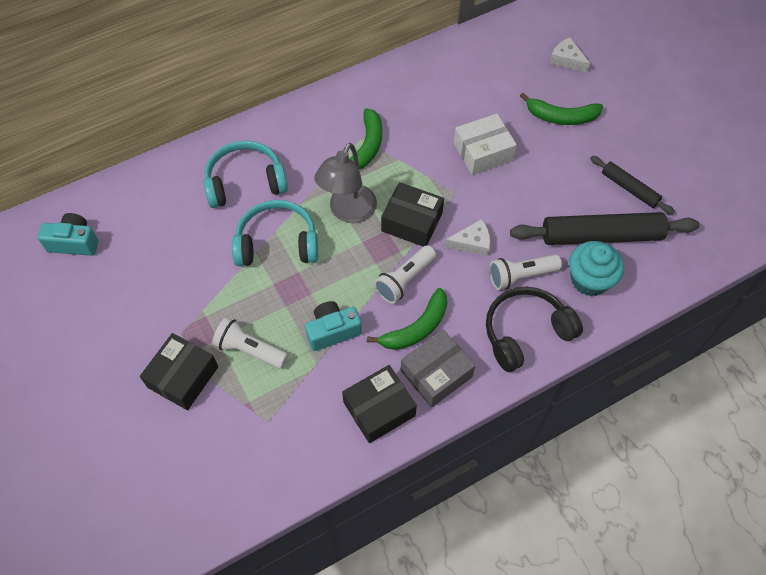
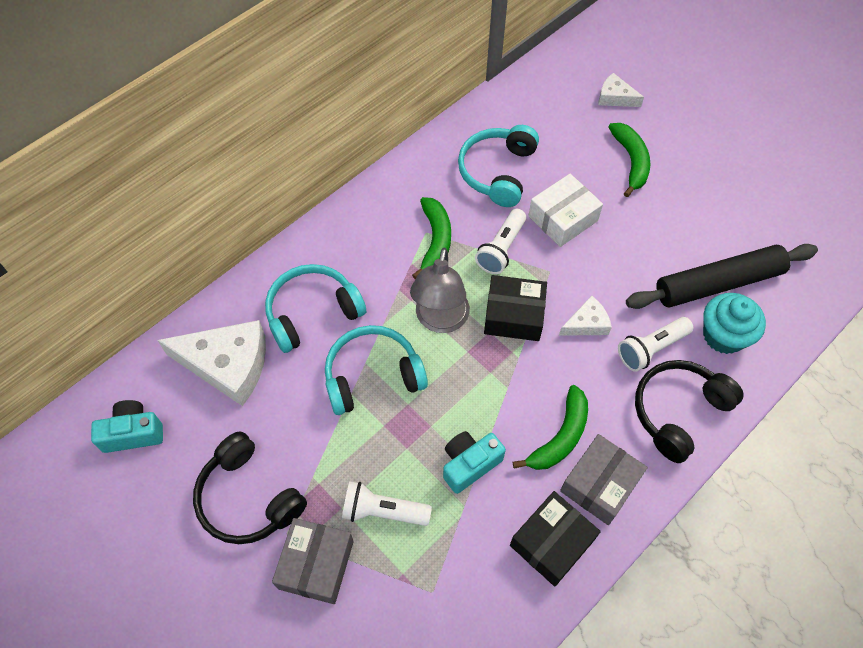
camera: 15 degrees left, 0 degrees up
(147, 313) = (249, 498): none -> black headphones
(164, 208) = (227, 365): none -> white cheese
(183, 377) = (316, 564): black box -> grey box
(404, 280) = (529, 384): white flashlight -> white flashlight (501, 249)
(440, 102) = (498, 172): none -> turquoise headphones
(561, 117) = (631, 161): green banana -> green banana turned 90 degrees counterclockwise
(629, 189) = (728, 224): black rolling pin -> none

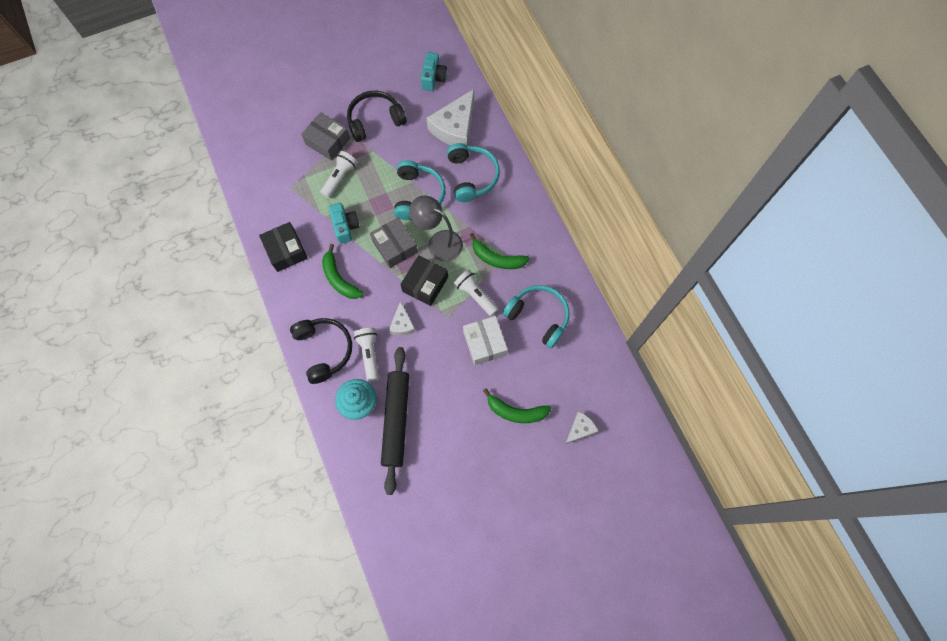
camera: 110 degrees right, 10 degrees up
(600, 484) = (304, 287): grey box -> grey box (395, 247)

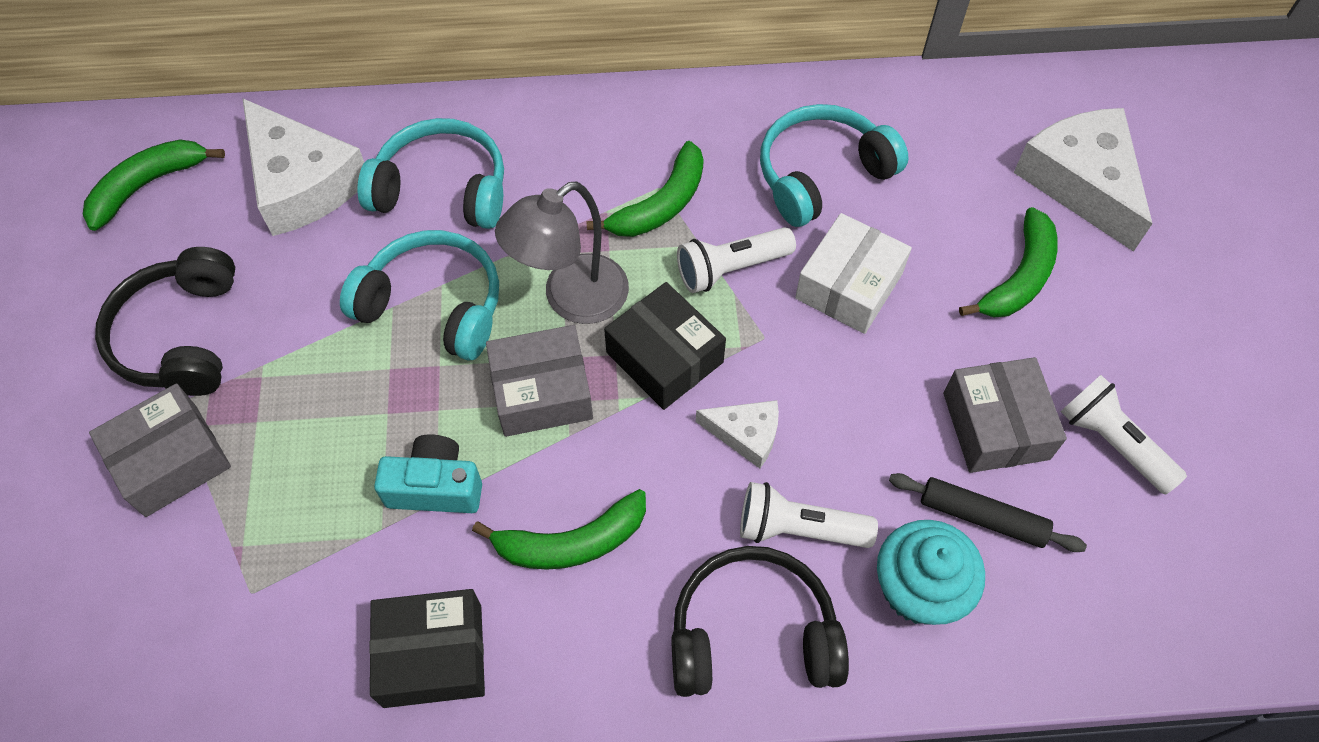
camera: 70 degrees left, 10 degrees down
(340, 178) = (293, 461): white flashlight -> white flashlight (1112, 442)
(396, 420) = (982, 517): black rolling pin -> black rolling pin, size x0.55
(433, 78) = (148, 185): turquoise camera -> green banana
(438, 417) = (995, 426): none -> grey box
(484, 343) = (848, 286): white box -> white box turned 60 degrees counterclockwise
(580, 429) = (1081, 183): white cheese -> white cheese, size x1.96

